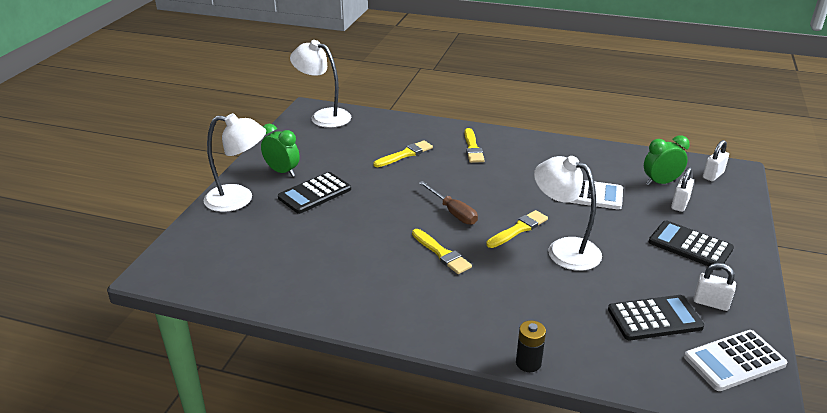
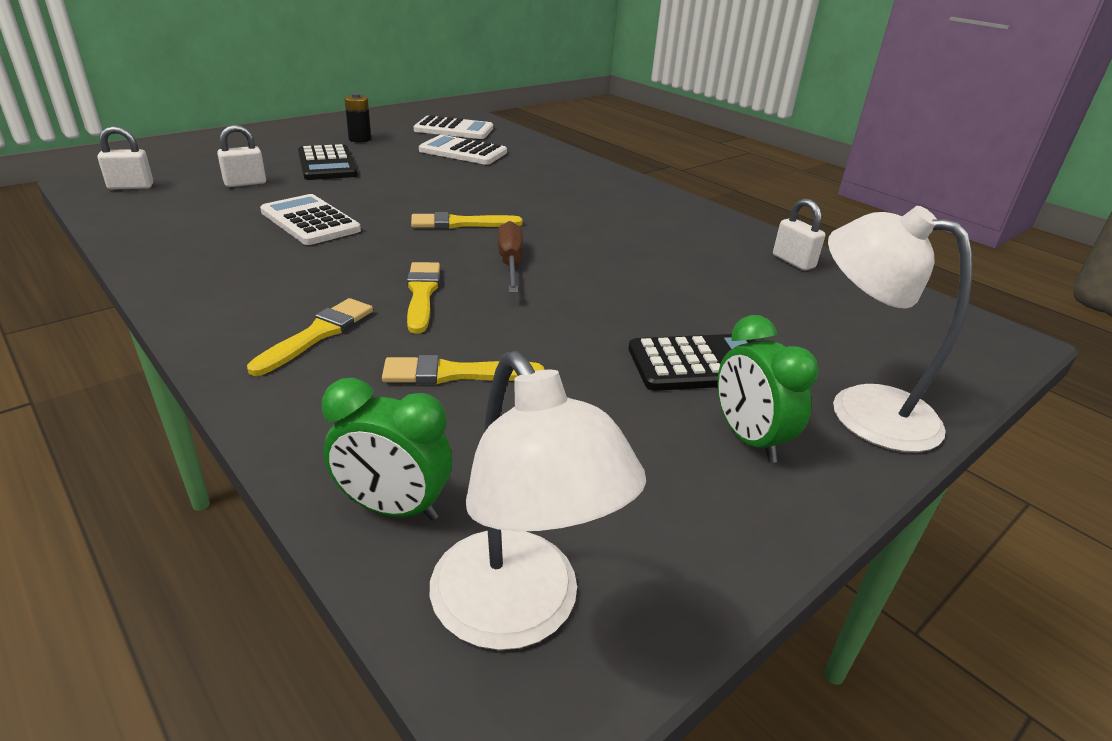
camera: 150 degrees left, 0 degrees up
(442, 253) = (583, 235): yellow brush -> yellow brush (422, 294)
(528, 363) = (601, 166): black battery -> black battery (360, 139)
(564, 249) = (447, 197): white lamp -> none
(654, 318) = (463, 152): black calculator -> white calculator
(660, 182) = (202, 201): green clock -> green clock (393, 508)
(711, 303) = (402, 144): white padlock -> white padlock (793, 262)

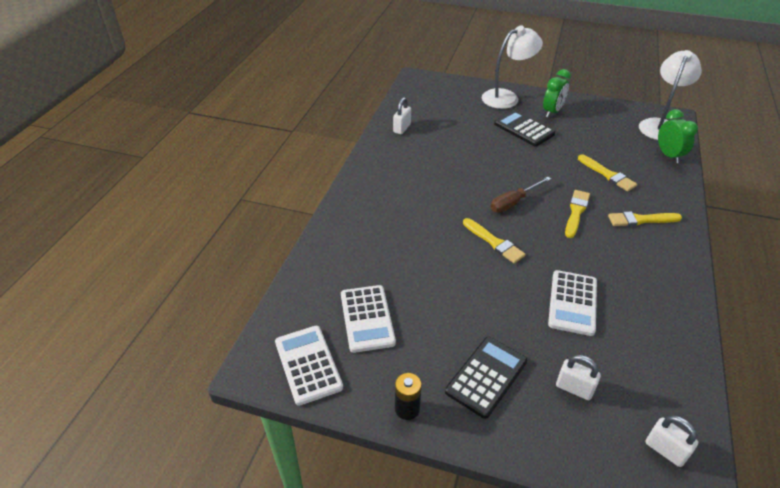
camera: 120 degrees left, 10 degrees up
(422, 294) = (576, 212): yellow brush -> yellow brush turned 150 degrees clockwise
(862, 409) = (506, 97): white lamp -> white lamp turned 120 degrees counterclockwise

